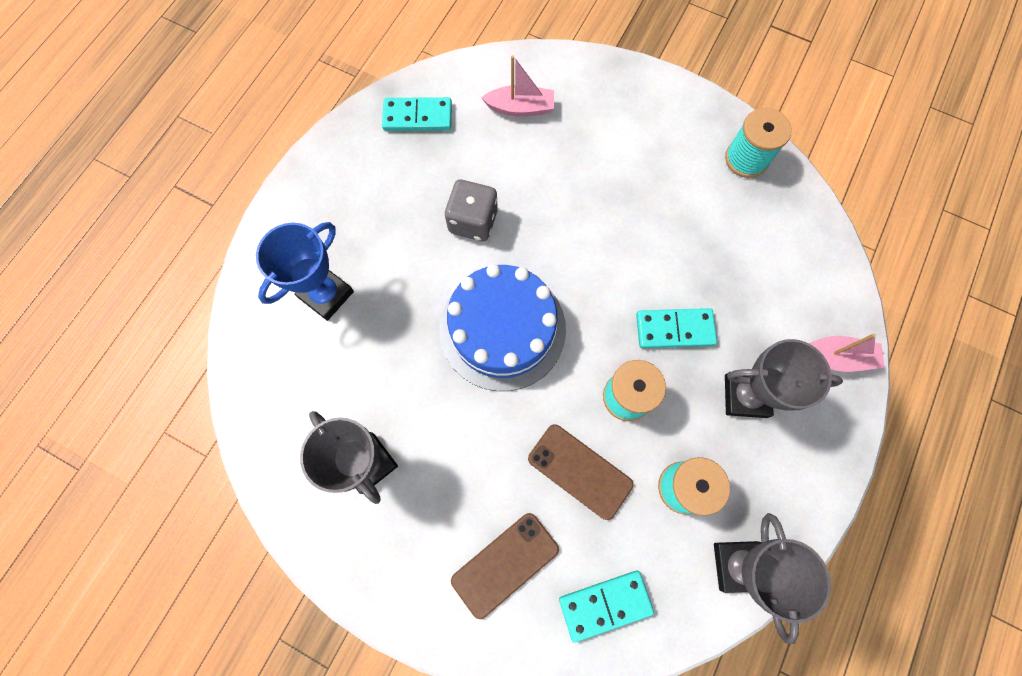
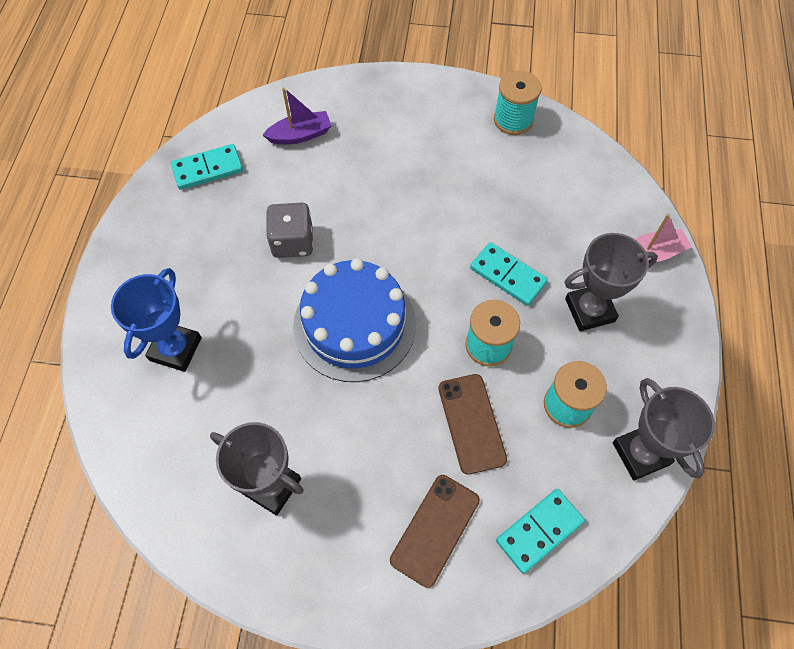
camera: 20 degrees left, 10 degrees down
(520, 108) = (300, 135): pink boat -> purple boat
(580, 471) = (471, 423): brown phone -> brown phone turned 60 degrees clockwise
(674, 329) = (507, 275): turquoise domino -> turquoise domino turned 60 degrees clockwise

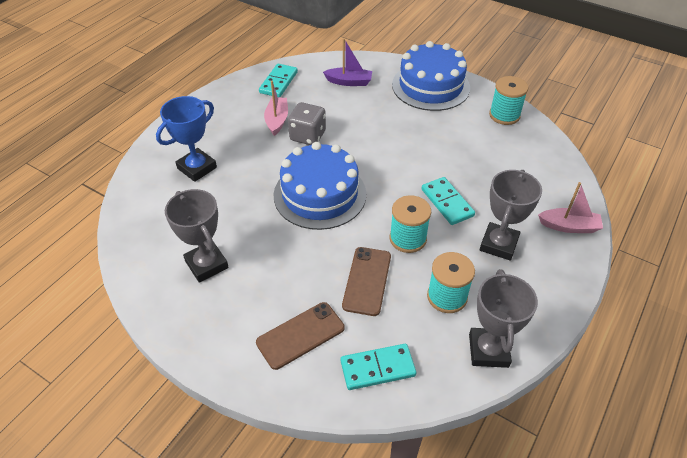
camera: 25 degrees right, 15 degrees down
(208, 169) = (278, 82): turquoise domino -> turquoise domino turned 75 degrees counterclockwise
(239, 232) = (277, 120): none -> pink boat
(406, 105) = (430, 86): none -> blue cake
(589, 310) = (498, 244): grey trophy -> grey trophy turned 75 degrees counterclockwise

